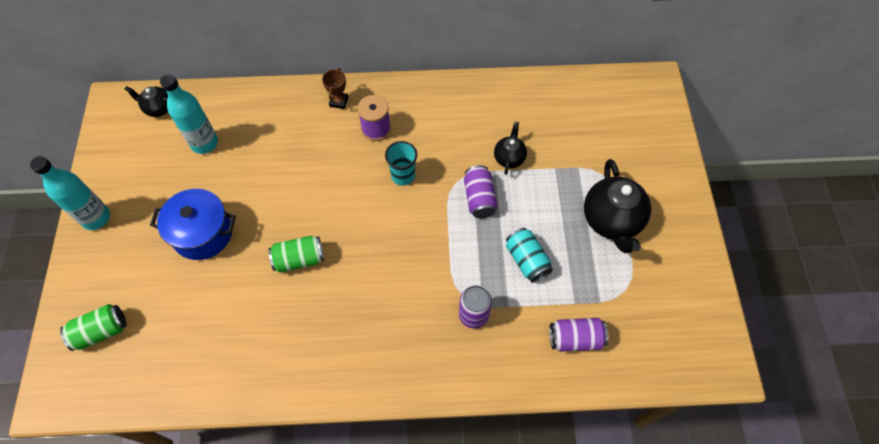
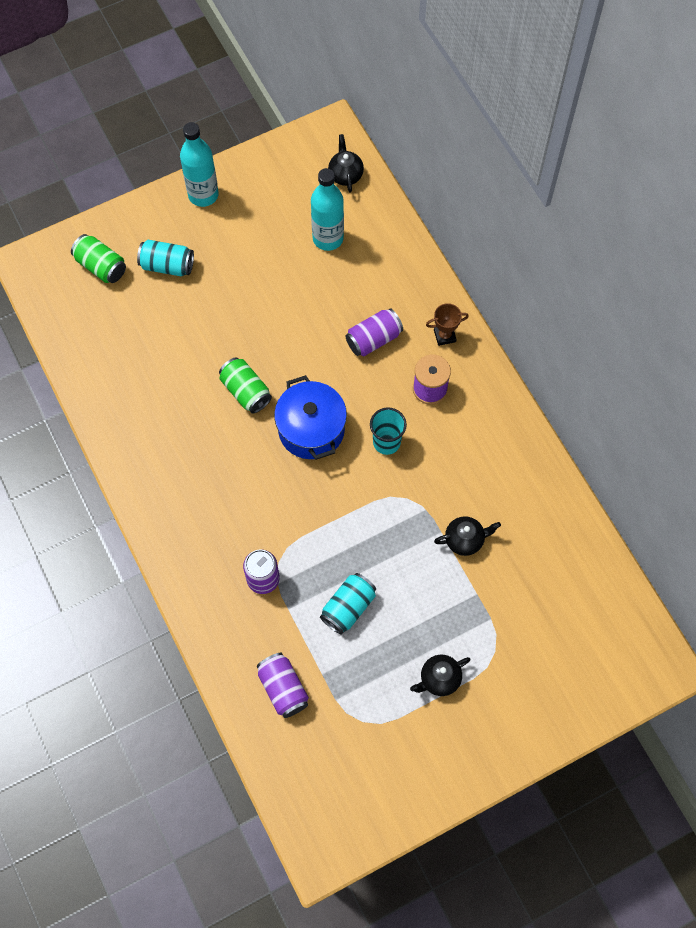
camera: 65 degrees right, 5 degrees up
(141, 274) = (167, 265): none -> turquoise can
(203, 233) = (231, 293): blue pot -> blue pot (311, 429)
(479, 198) = (398, 530): purple can -> purple can (373, 339)
(611, 221) = (439, 679): black teapot -> black teapot, size x0.54

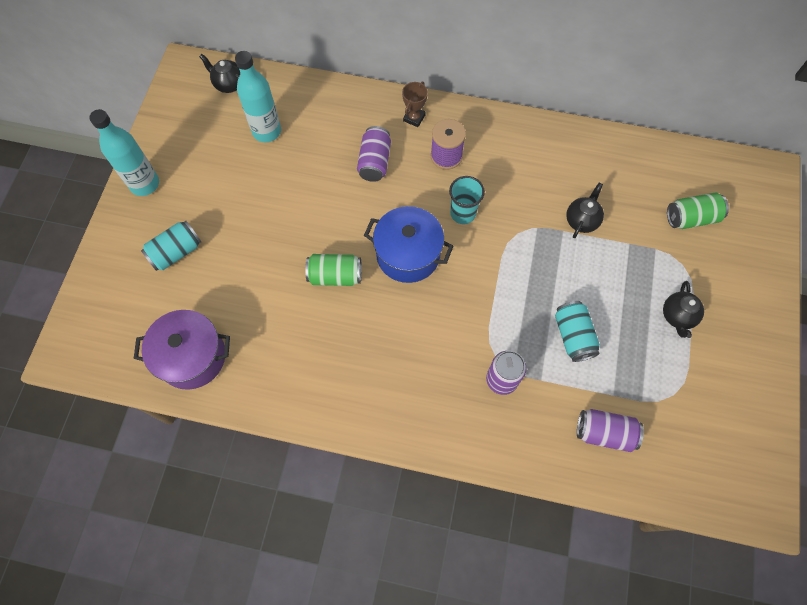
camera: 50 degrees left, 0 degrees up
(96, 348) = (192, 357): none -> purple pot
(101, 266) = (126, 300): green can -> green can (691, 218)

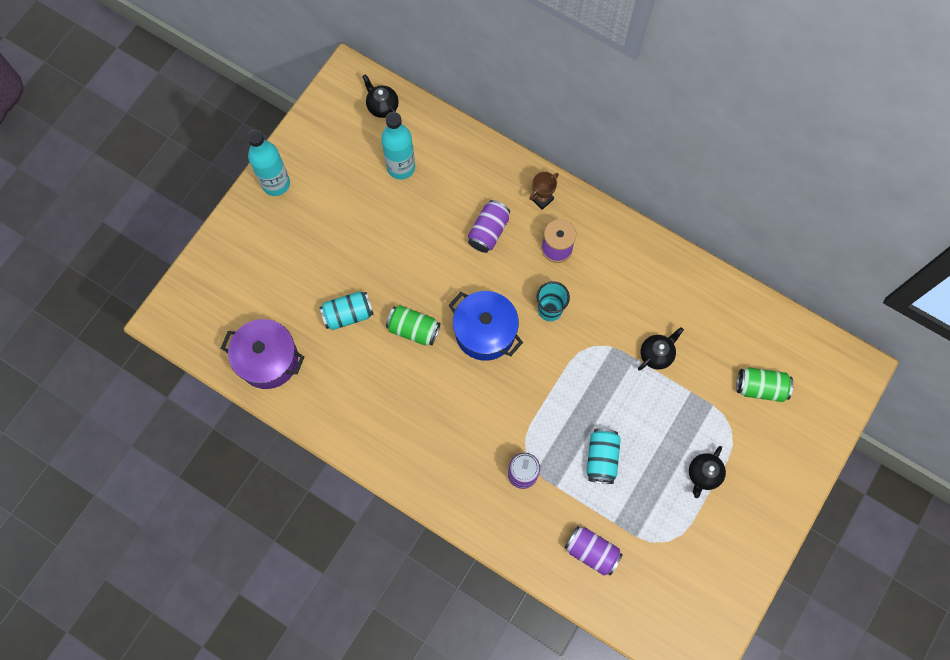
camera: 20 degrees right, 5 degrees up
(176, 252) = (283, 259): turquoise can -> turquoise can (348, 314)

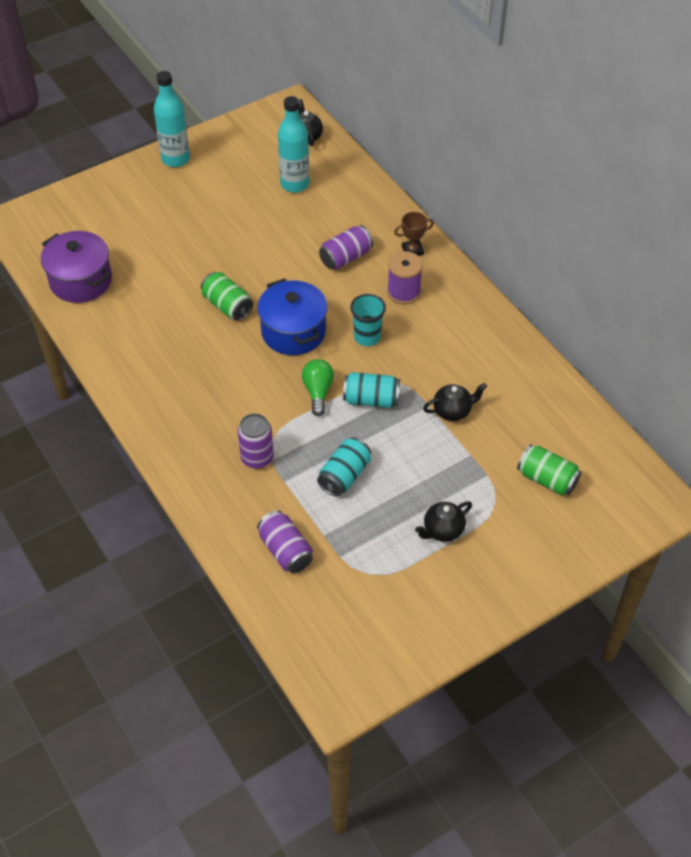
camera: 25 degrees right, 20 degrees down
(348, 314) = (175, 273): turquoise can -> turquoise can (371, 399)
(537, 385) = (318, 392): none -> green light bulb

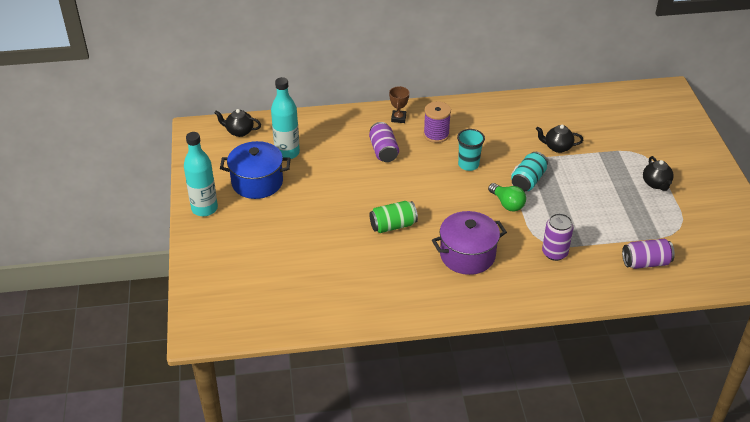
camera: 65 degrees left, 10 degrees down
(81, 281) = (307, 305): purple pot -> purple pot (467, 255)
(293, 332) = (441, 199): blue pot -> blue pot (257, 182)
(318, 392) = (507, 204): green light bulb -> green light bulb turned 150 degrees counterclockwise
(344, 475) = (590, 214): turquoise can -> none
(453, 411) = (557, 147): black teapot -> black teapot turned 90 degrees counterclockwise
(547, 479) = (632, 127): green can -> none

